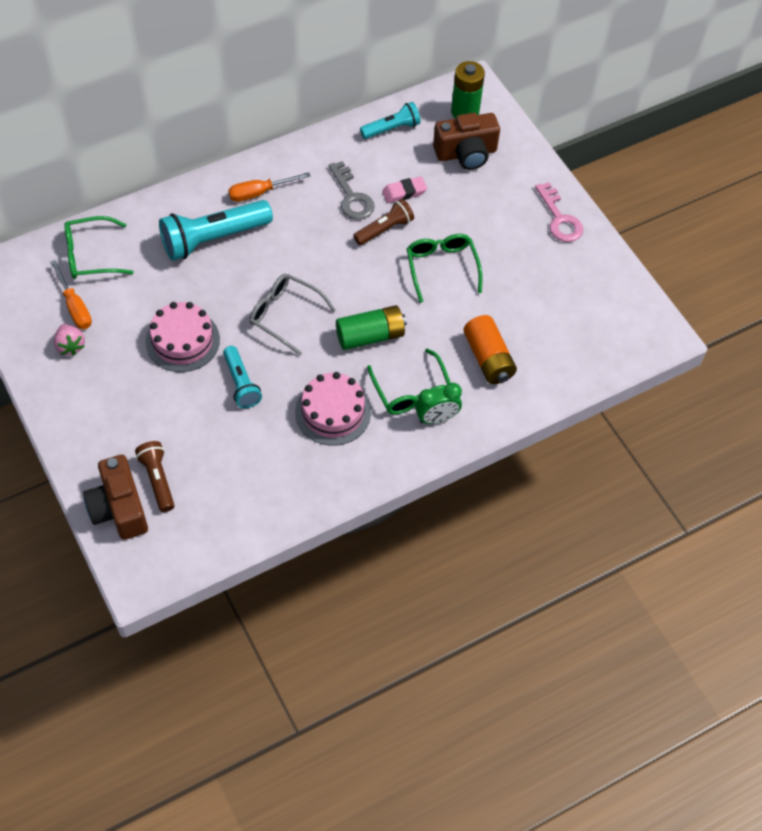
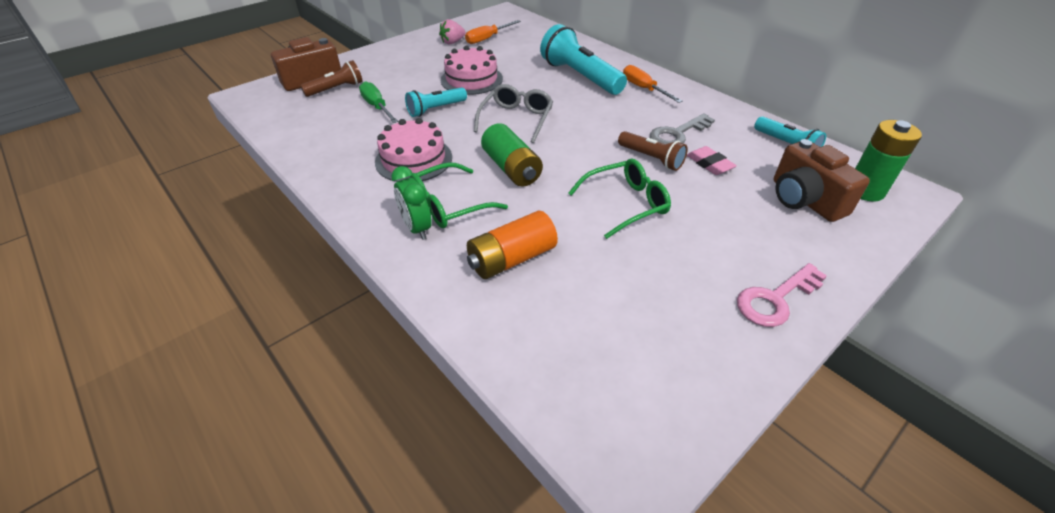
camera: 80 degrees right, 15 degrees down
(90, 255) = (535, 37): green glasses -> none
(216, 439) = (377, 107): none -> green screwdriver

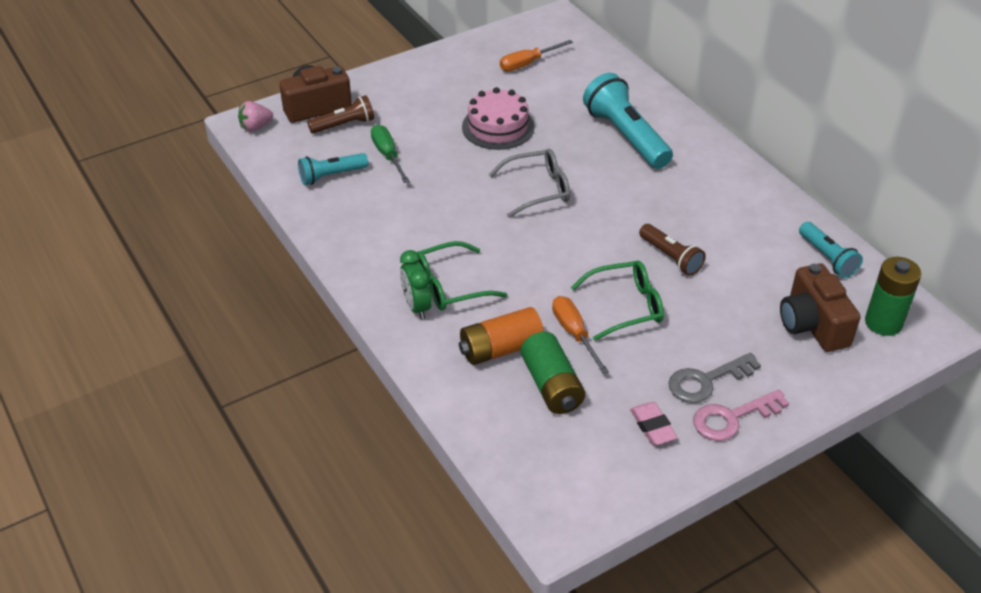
camera: 10 degrees right, 0 degrees up
(413, 159) = (421, 229): pink cake -> none
(435, 109) = (451, 166): turquoise flashlight -> turquoise flashlight (331, 176)
(452, 42) = (484, 65): pink strawberry -> pink strawberry (255, 127)
(511, 168) = (520, 252): green battery -> green battery (551, 386)
(516, 119) = (538, 189): grey glasses -> grey glasses turned 45 degrees clockwise
(643, 89) = (695, 163): orange screwdriver -> orange screwdriver (574, 334)
(677, 134) = (711, 230): grey key -> grey key (706, 381)
(709, 164) = (731, 271): pink eraser -> pink eraser (653, 427)

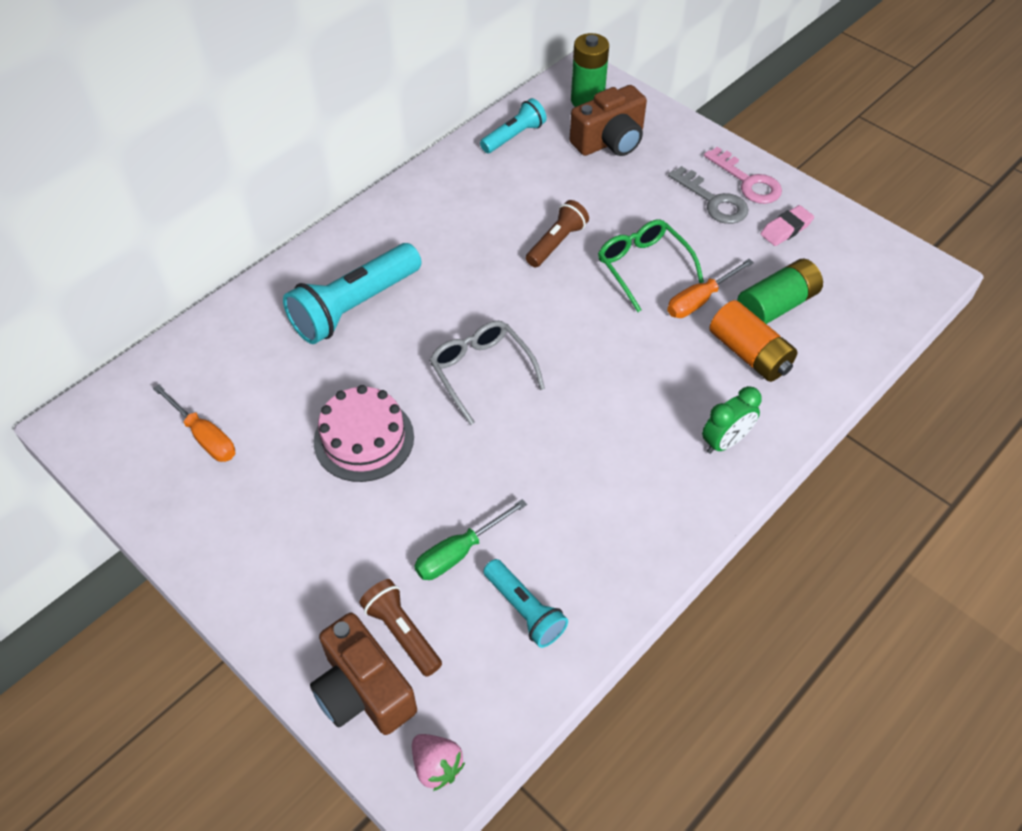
camera: 105 degrees left, 10 degrees up
(450, 286) = (679, 418): green glasses -> none

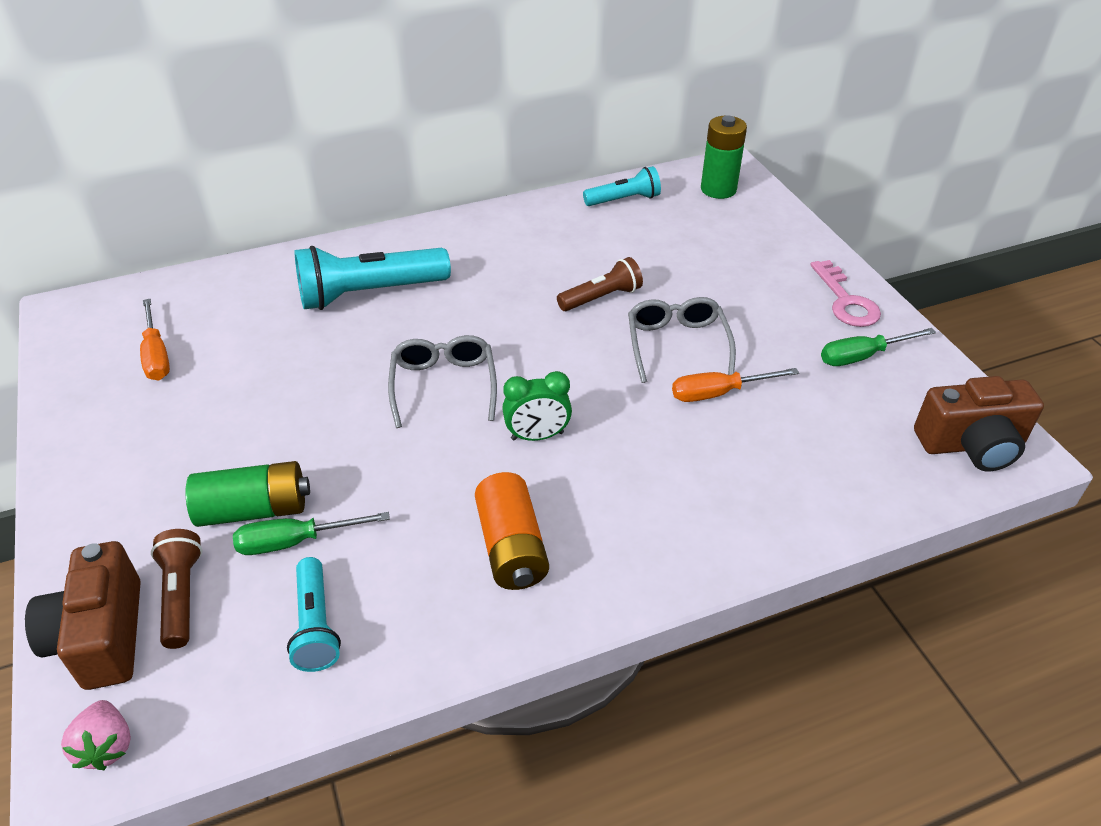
camera: 25 degrees right, 10 degrees down
(364, 439) = (289, 405): pink cake -> none
(610, 141) = (718, 228): brown camera -> brown camera (971, 445)
(643, 267) = (677, 344): green glasses -> grey glasses
(713, 201) = (795, 308): grey key -> none
(725, 442) = (654, 541): green clock -> green clock (537, 436)
(749, 354) = (741, 462): orange battery -> orange battery (511, 547)
(776, 305) = (804, 425): green battery -> green battery (254, 510)
(786, 229) = (862, 356): pink eraser -> green screwdriver

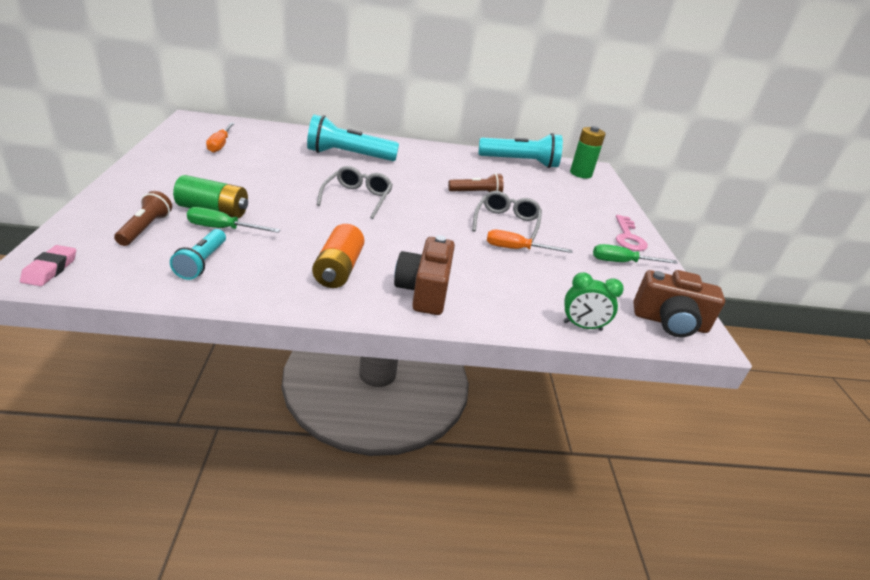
camera: 15 degrees right, 10 degrees down
(101, 636) = (91, 229): brown camera -> brown camera (424, 291)
(106, 746) = (50, 269): pink strawberry -> pink eraser
(537, 436) = (393, 232): green clock -> green clock (582, 326)
(624, 200) = (520, 162): turquoise flashlight -> turquoise flashlight, size x1.75

